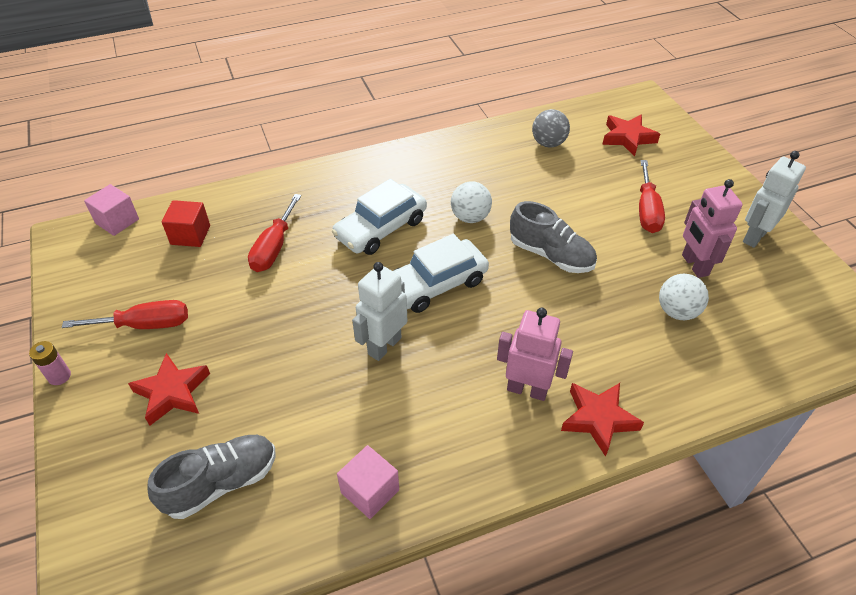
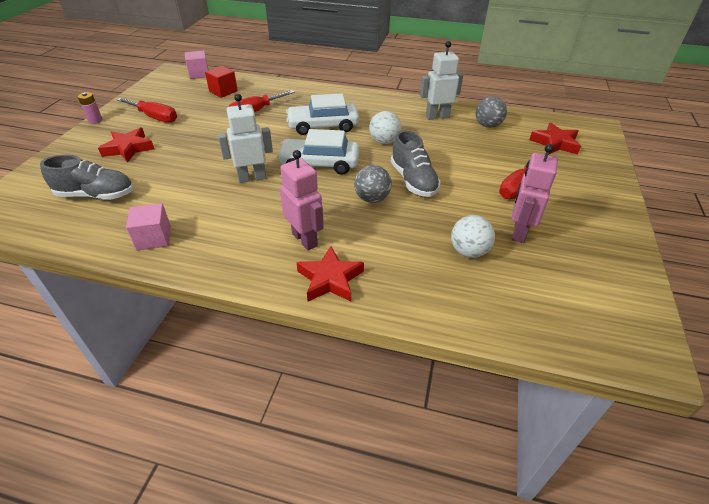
camera: 35 degrees right, 5 degrees down
(536, 300) = (372, 199): none -> grey ball
(754, 236) = (596, 238): white robot -> white robot (437, 116)

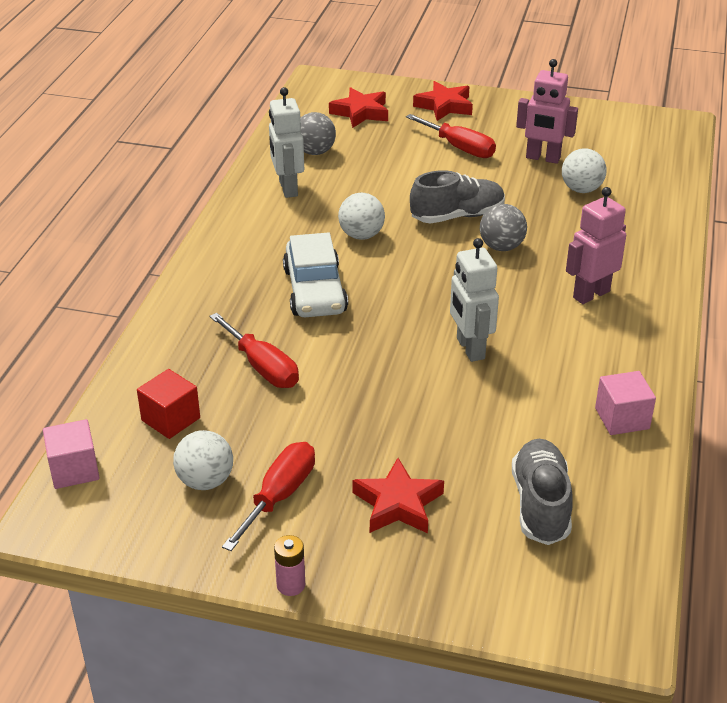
camera: 90 degrees left, 5 degrees down
(176, 100) = (205, 481): none -> white ball
(319, 163) = (425, 290): white car -> none
(330, 279) = (650, 274): red star -> red star (444, 106)

